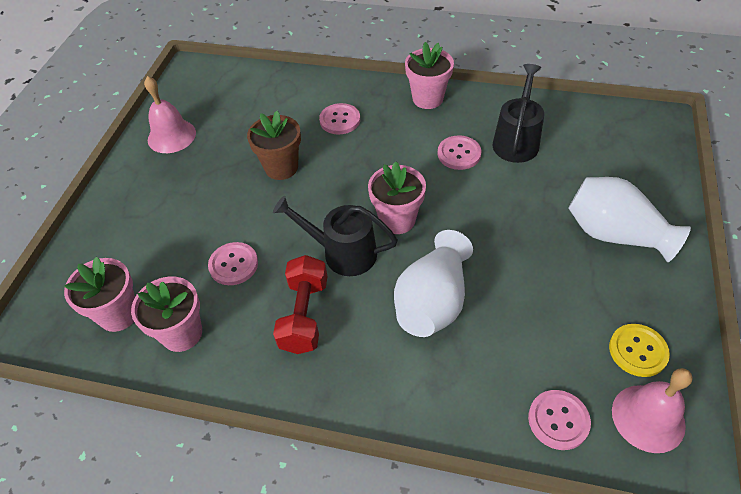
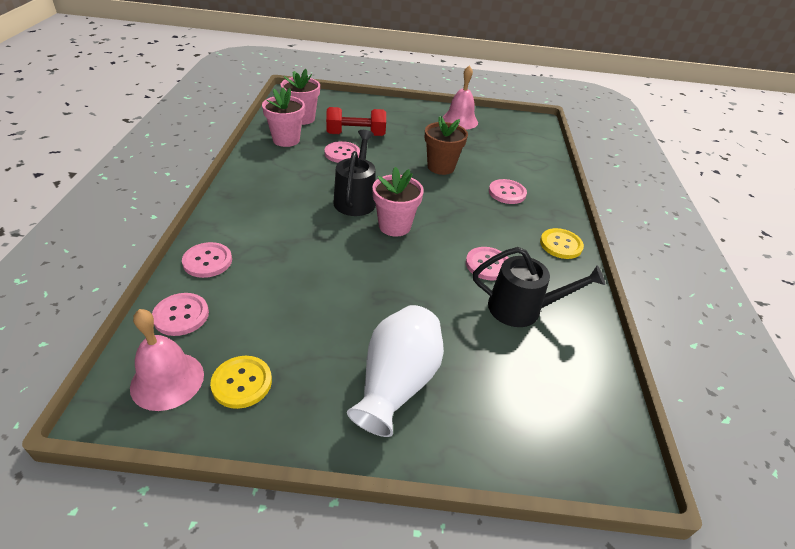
camera: 75 degrees right, 10 degrees down
(304, 315) = (297, 184): red dumbbell -> red dumbbell (356, 135)
(427, 98) = (561, 245): pink flower pot -> yellow button
(433, 301) = (307, 245): white vase -> none
(465, 405) = (207, 261): none -> pink button

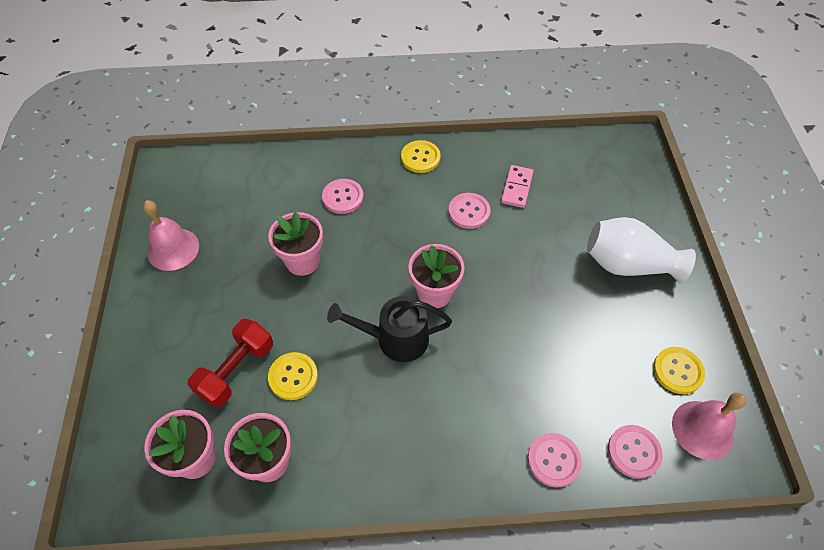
camera: 95 degrees left, 15 degrees up
(342, 153) = (293, 377): pink button -> yellow button
(356, 135) = (236, 370): red dumbbell -> red dumbbell turned 45 degrees clockwise
(441, 167) = (302, 261): brown flower pot -> pink flower pot
(521, 309) = (516, 188): black watering can -> pink domino

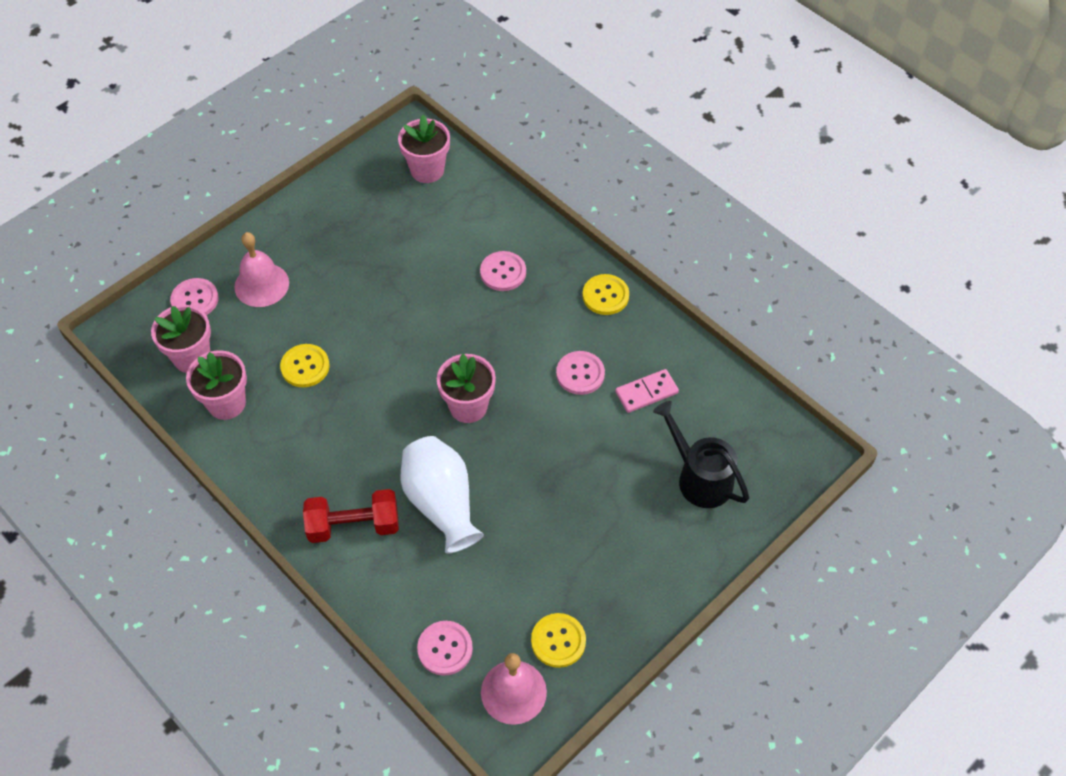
camera: 50 degrees right, 0 degrees up
(173, 249) = (343, 203): pink bell -> pink bell (261, 284)
(236, 370) = (278, 327): red dumbbell -> red dumbbell (354, 525)
(302, 261) = (412, 294): pink flower pot -> pink flower pot (427, 170)
(395, 339) = (398, 410): black watering can -> black watering can (700, 478)
(553, 460) = (386, 593): pink button -> pink button (195, 300)
(628, 264) = (643, 536): white vase -> white vase (441, 503)

